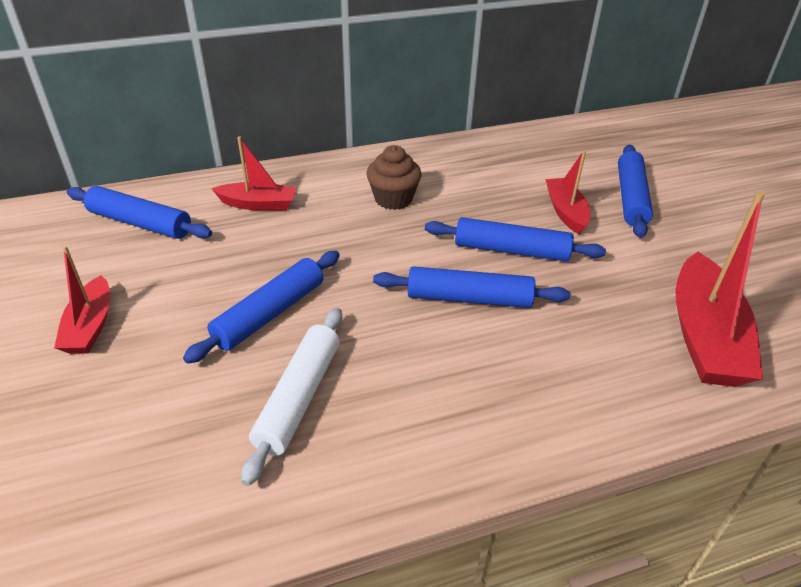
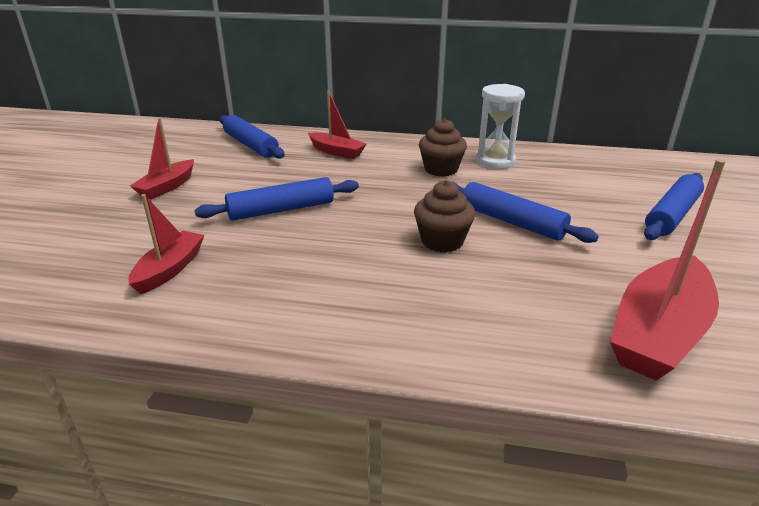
camera: 30 degrees right, 10 degrees down
(298, 397) = (250, 260): white rolling pin -> none
(437, 171) = (495, 161): none -> white hourglass
(469, 298) = (442, 241): blue rolling pin -> brown cupcake
(565, 212) = (591, 209): red boat -> red boat (170, 269)

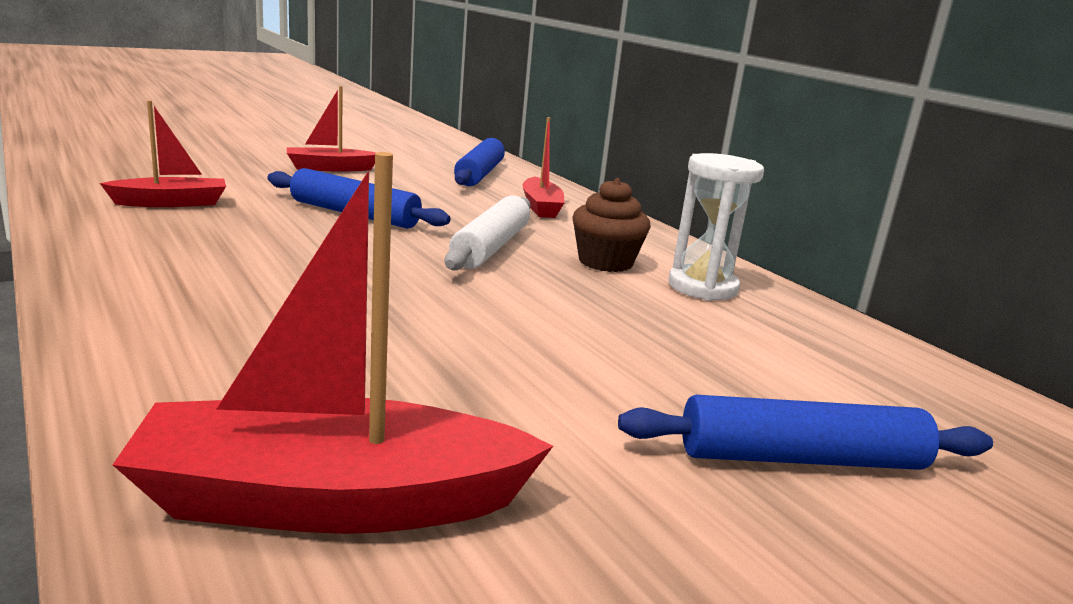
camera: 45 degrees right, 10 degrees down
(387, 189) = (491, 247): none -> white rolling pin
(442, 241) = (403, 299): brown cupcake -> none
(511, 222) = (530, 330): blue rolling pin -> none

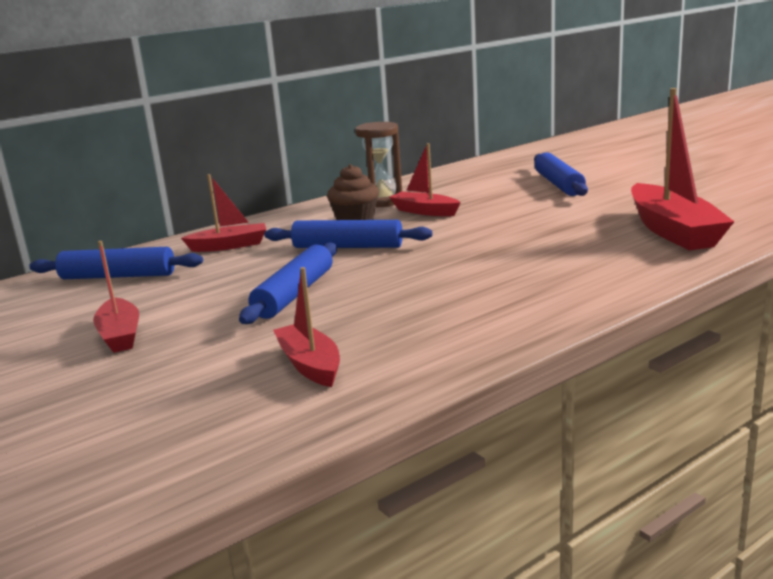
camera: 90 degrees left, 0 degrees up
(491, 247) = (348, 247): white rolling pin -> blue rolling pin
(631, 304) = (424, 211): none -> red boat
(702, 287) = (382, 201): white hourglass -> brown hourglass

